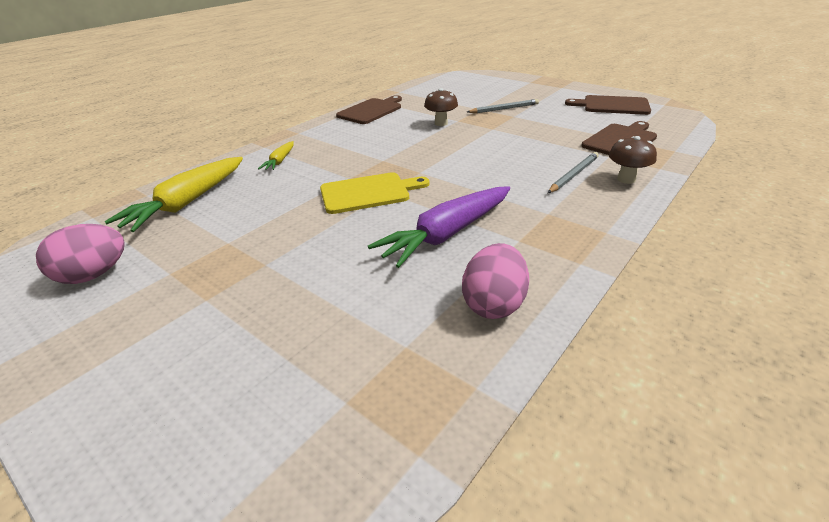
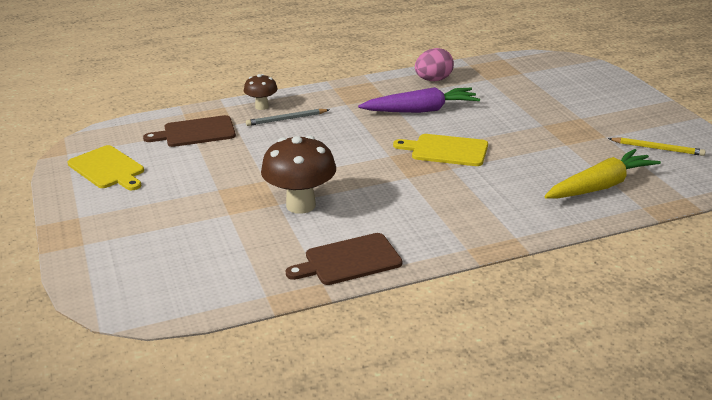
camera: 150 degrees left, 5 degrees down
(94, 275) = (657, 148): pink egg -> yellow pencil
(280, 161) = (505, 208): yellow carrot -> none
(441, 123) = (301, 205): brown mushroom -> brown mushroom, size x1.80
(504, 109) = (206, 204): grey pencil -> none
(612, 105) = (108, 169): brown cutting board -> yellow cutting board

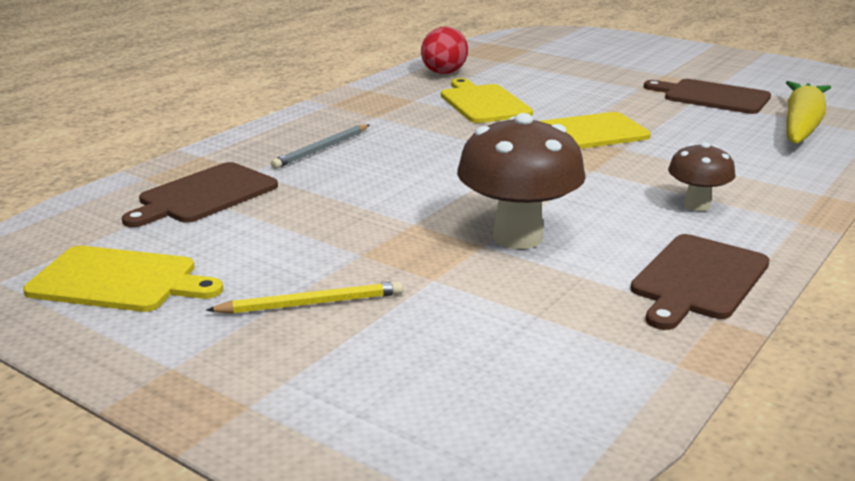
camera: 35 degrees left, 5 degrees down
(262, 107) = (260, 144): brown mushroom -> brown mushroom (696, 205)
(421, 110) = (483, 103): purple carrot -> yellow cutting board
(433, 80) = (443, 73): pink egg -> red egg
(581, 146) = (712, 97): none -> brown cutting board
(657, 148) = (783, 83): yellow pencil -> yellow pencil (311, 303)

